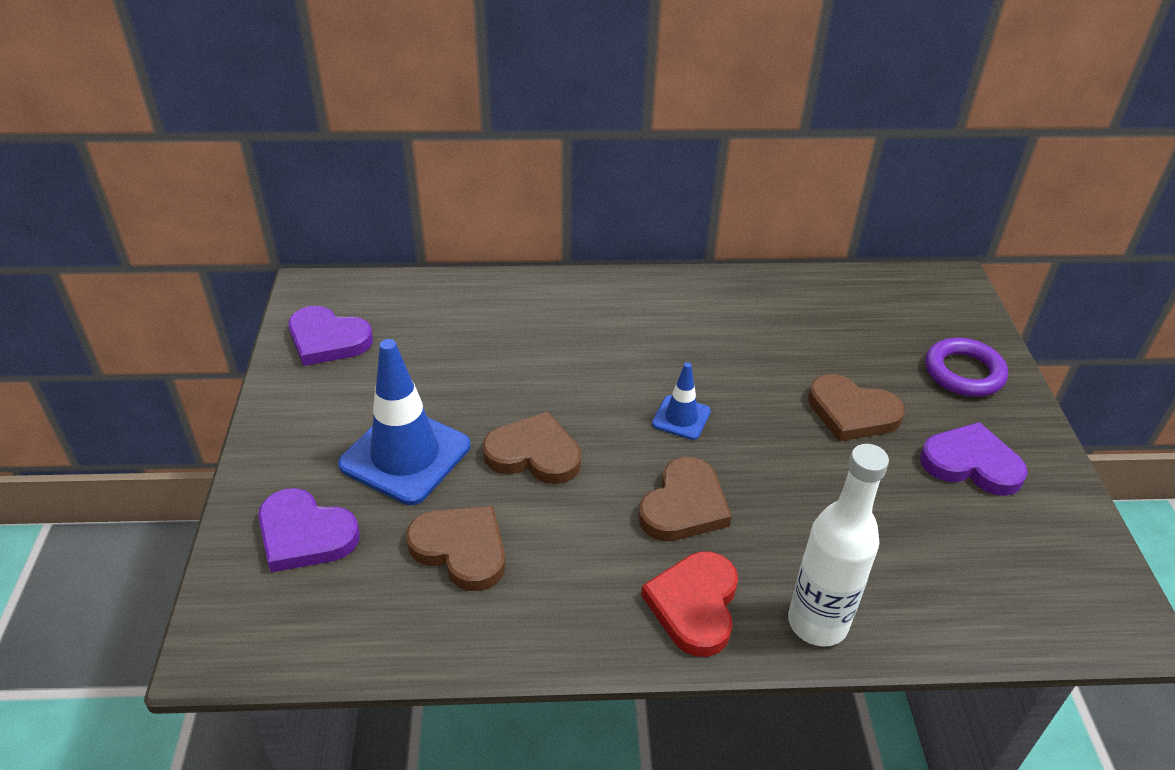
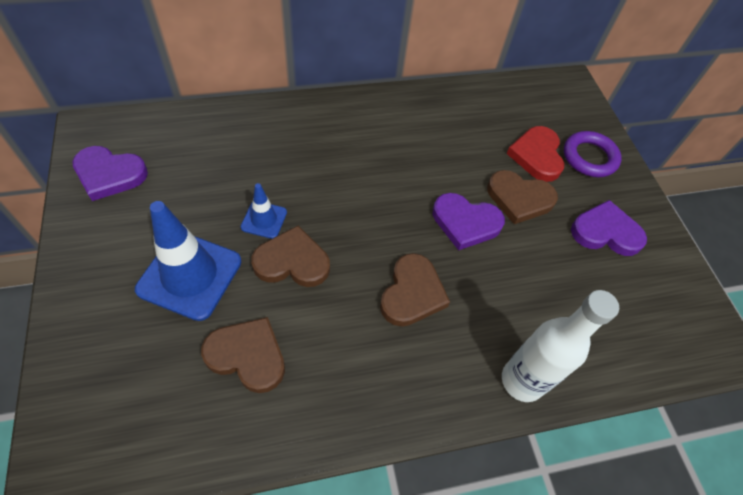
camera: 15 degrees left, 15 degrees up
(305, 534) = (116, 360): purple heart -> purple heart (465, 223)
(681, 418) = (399, 216): blue traffic cone -> blue traffic cone (264, 220)
(694, 605) = (433, 379): red heart -> red heart (536, 156)

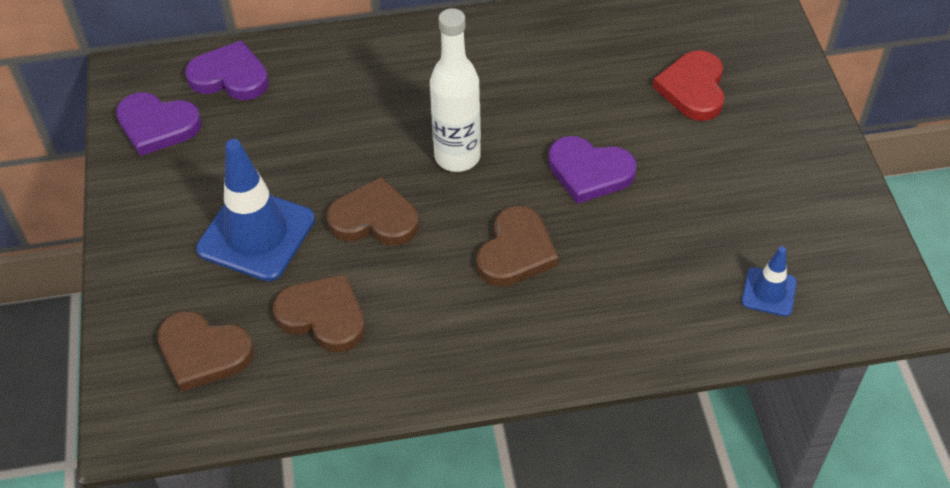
camera: 10 degrees right, 5 degrees down
(264, 220) = (341, 173): blue traffic cone -> blue traffic cone (769, 292)
(519, 198) = (662, 142): brown heart -> brown heart (203, 353)
(522, 381) = (639, 342): white bottle -> white bottle (457, 157)
(589, 157) = (765, 89): purple ring -> none
(605, 232) = (770, 180): purple heart -> purple heart (230, 76)

